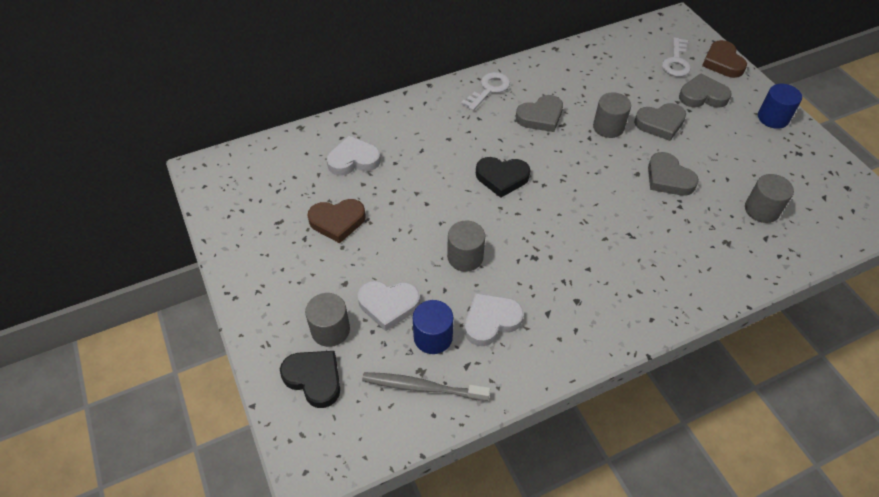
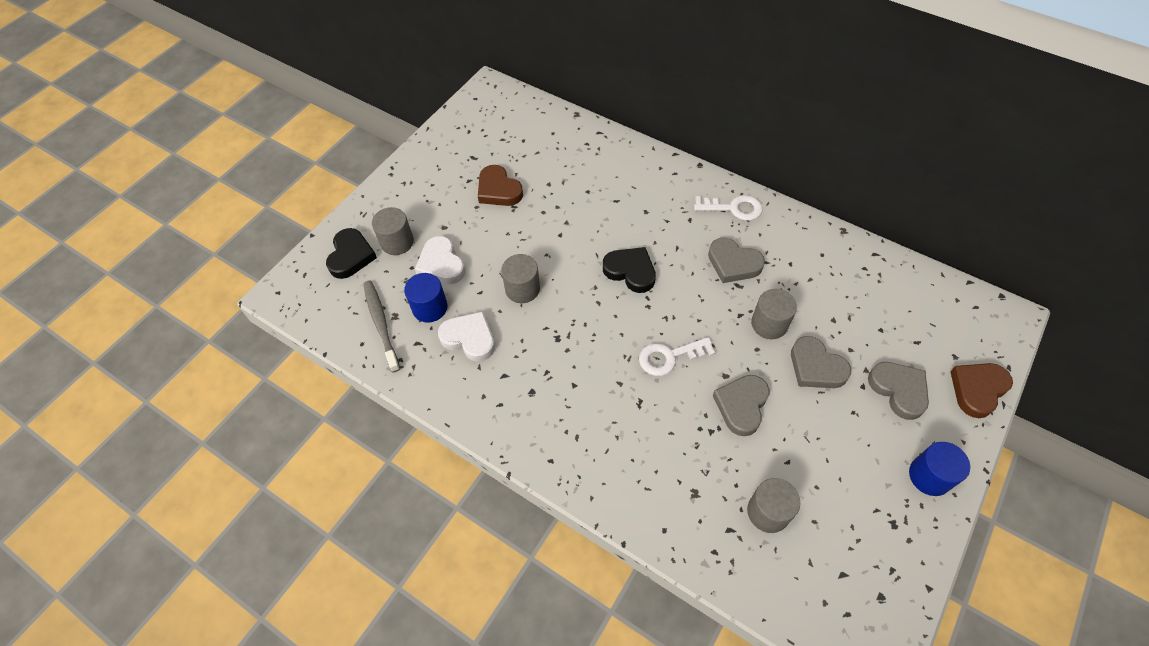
camera: 60 degrees right, 5 degrees up
(353, 160) = (569, 164): white heart -> none
(502, 178) = (630, 271): black heart -> black heart turned 150 degrees clockwise
(676, 62) = (931, 344): white key -> white key (669, 357)

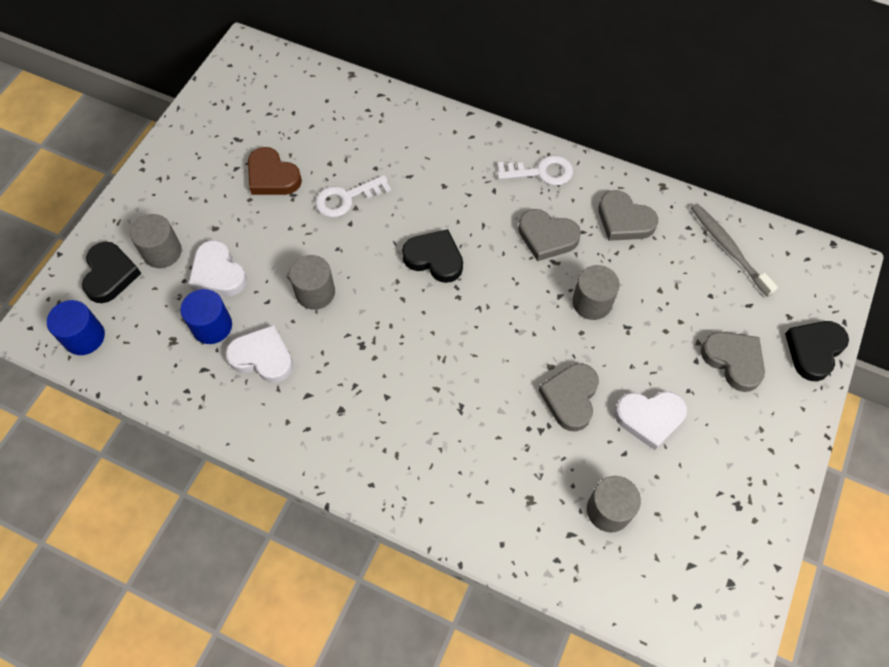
camera: 10 degrees left, 5 degrees up
(381, 323) = (158, 351): grey toothbrush -> grey toothbrush (728, 248)
(669, 357) = (487, 352): white key -> white key (346, 198)
(814, 433) = (649, 418): none -> white heart
(816, 367) = (645, 345): grey heart -> grey heart (624, 220)
(929, 476) = (771, 450): blue cylinder -> blue cylinder (84, 337)
(977, 390) = (814, 350): brown heart -> black heart

